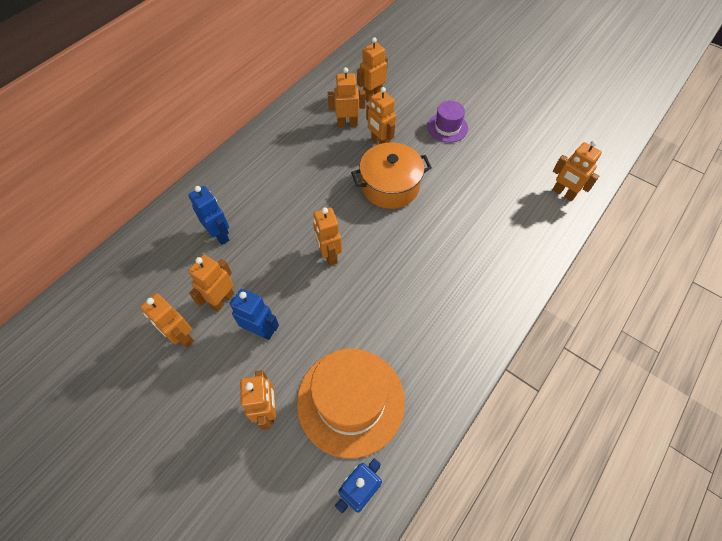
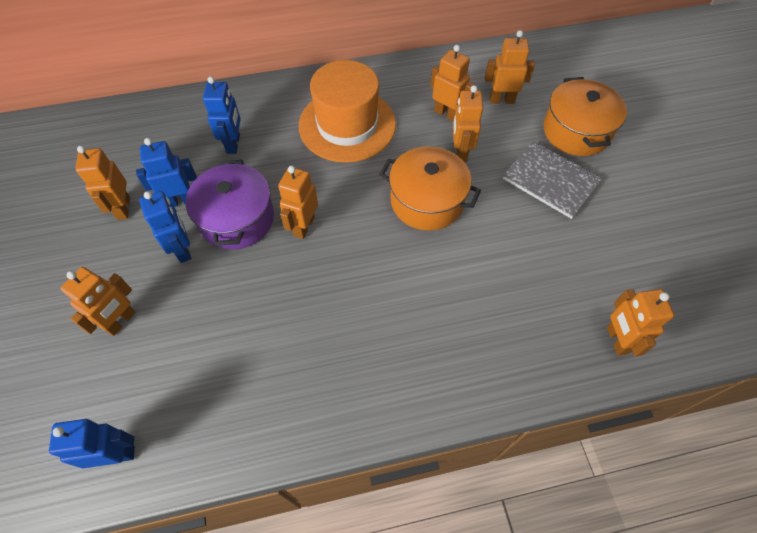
camera: 40 degrees right, 0 degrees up
(222, 300) = (180, 200): orange robot -> blue robot
(278, 282) = (237, 219): none -> purple pot
(351, 401) = (188, 371): orange hat -> orange hat (347, 125)
(433, 89) = (576, 131): none -> orange pot
(447, 127) = (550, 180): purple hat -> grey notebook

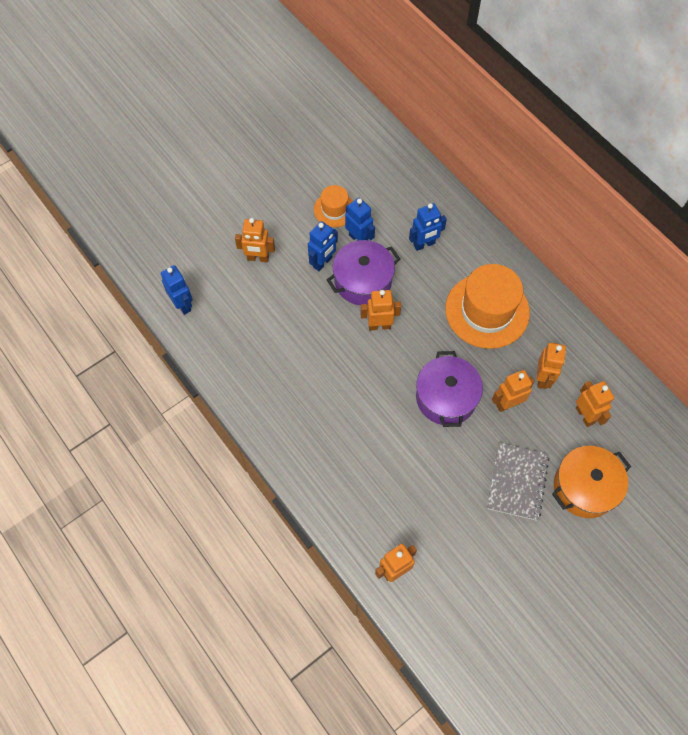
camera: 65 degrees right, 5 degrees up
(123, 208) = (334, 209): orange robot -> orange hat
(427, 201) = (446, 397): orange pot -> purple pot

